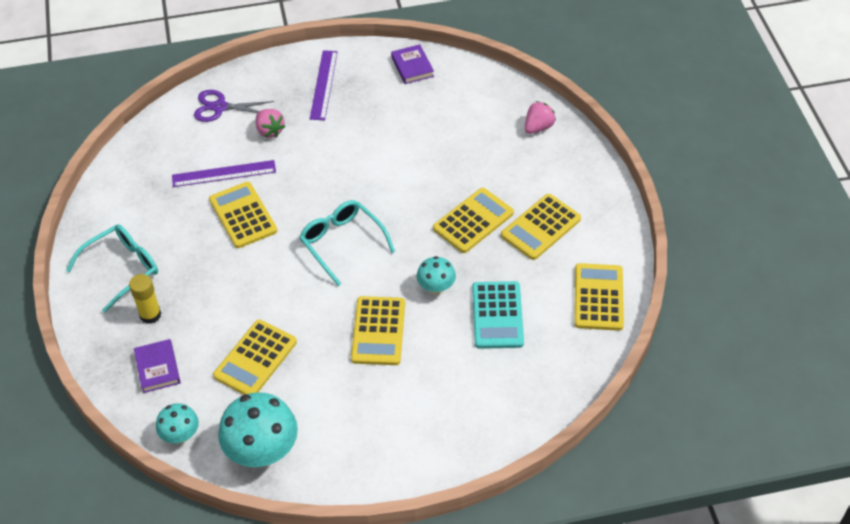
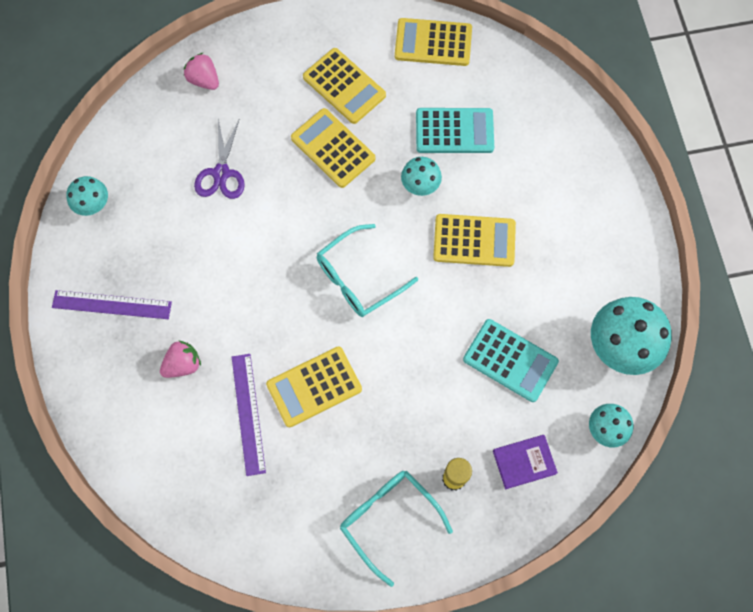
camera: 90 degrees left, 20 degrees up
(220, 107) = (136, 427): purple scissors -> purple scissors (221, 173)
(255, 359) = (510, 360): yellow calculator -> turquoise calculator
(412, 67) = (93, 205): purple book -> turquoise mushroom

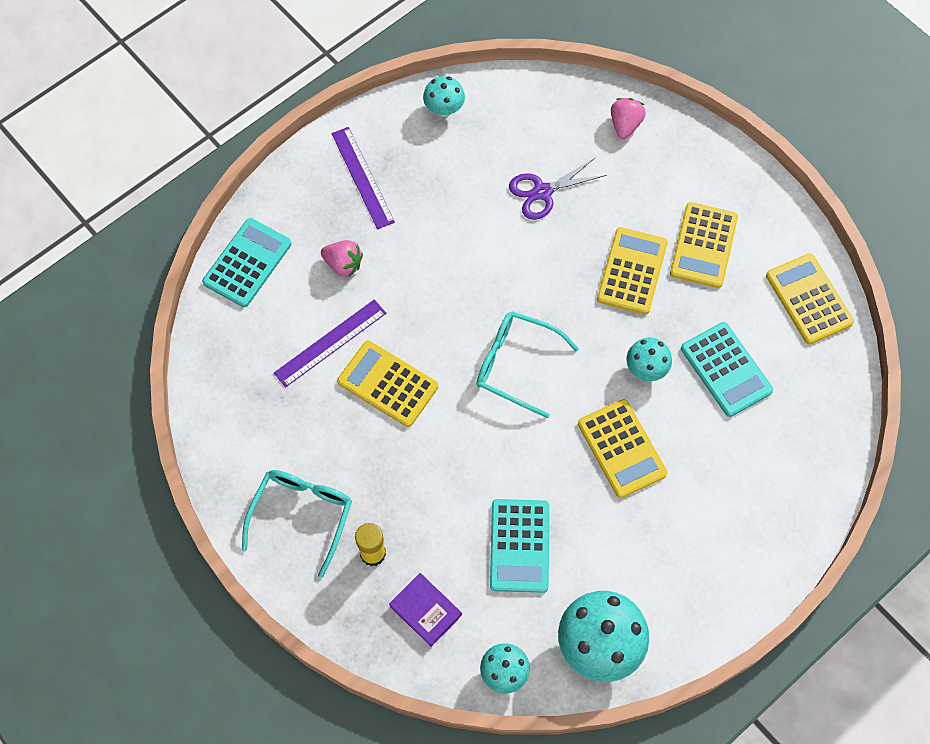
camera: 60 degrees right, 5 degrees down
(128, 444) = (247, 263): none -> turquoise calculator

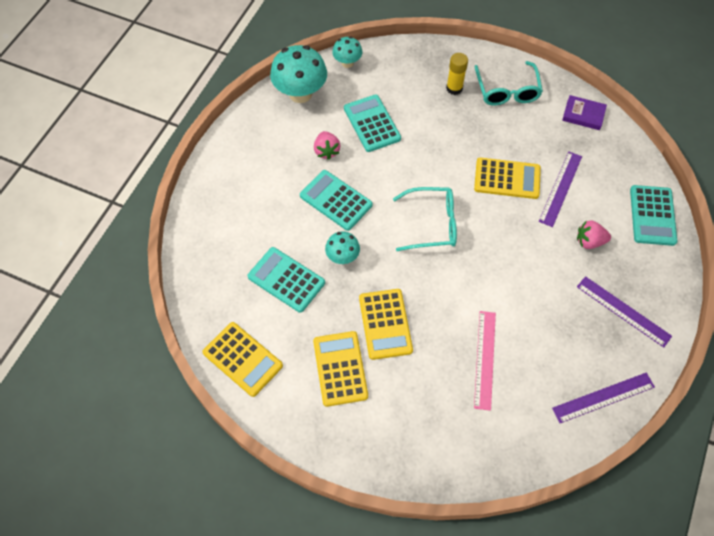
camera: 155 degrees right, 5 degrees down
(425, 610) = (407, 74): purple book -> purple book (583, 115)
(444, 109) = (603, 397): turquoise mushroom -> purple ruler
(542, 192) = (485, 359): purple scissors -> pink ruler
(621, 448) = (336, 200): yellow calculator -> turquoise calculator
(625, 125) = (451, 451): pink strawberry -> pink strawberry (326, 151)

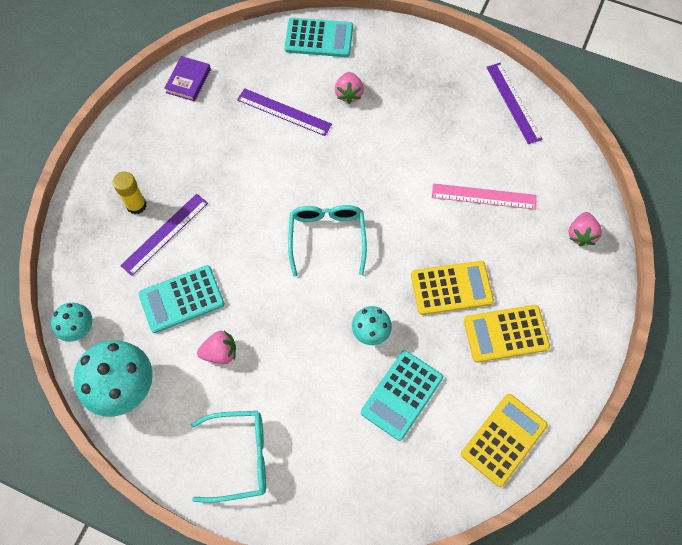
camera: 90 degrees left, 5 degrees up
(336, 200) = (293, 341): turquoise calculator -> none
(447, 451) = (581, 234): none -> pink strawberry
(507, 91) = (147, 150): turquoise glasses -> turquoise glasses (240, 457)
(507, 179) = (270, 160): yellow calculator -> none
(623, 311) = (425, 76): purple ruler -> purple ruler (165, 234)

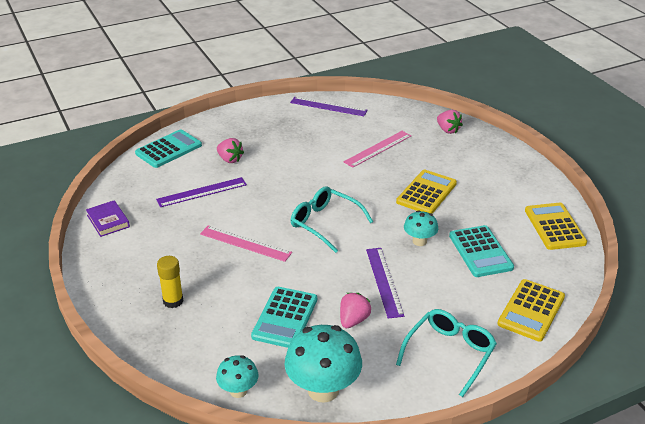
camera: 50 degrees left, 30 degrees down
(165, 234) = (218, 298): purple ruler -> purple ruler (384, 281)
(246, 198) = (245, 243): none -> pink ruler
(506, 334) = (482, 189): yellow calculator -> yellow calculator (531, 310)

